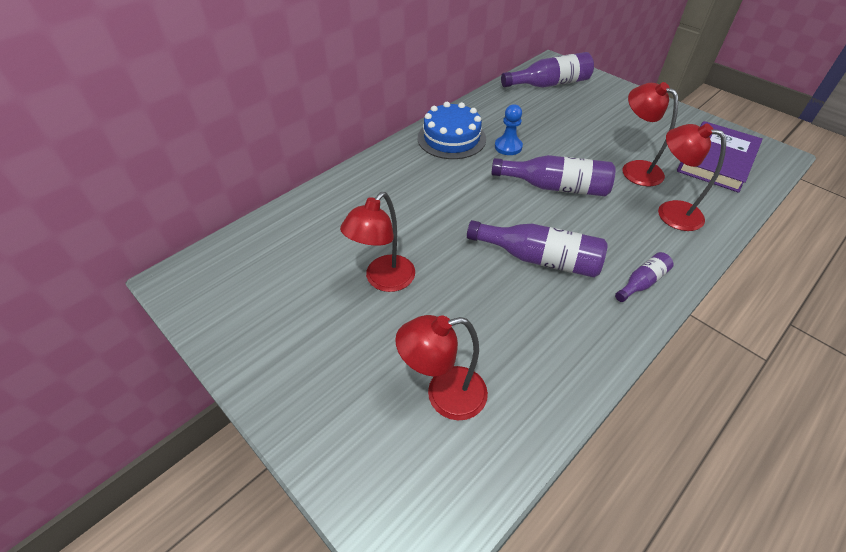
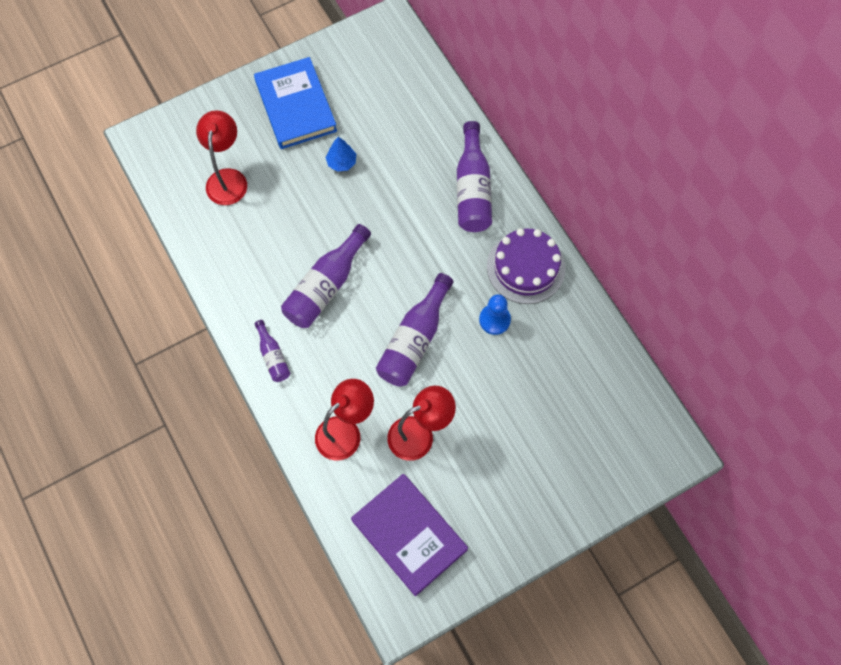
camera: 105 degrees right, 20 degrees up
(312, 346) = (296, 106): none -> blue book
(384, 280) = (341, 162): red lamp -> blue tree
(451, 138) = (526, 267): blue cake -> purple cake
(549, 84) = (619, 421): purple bottle -> purple bottle (472, 189)

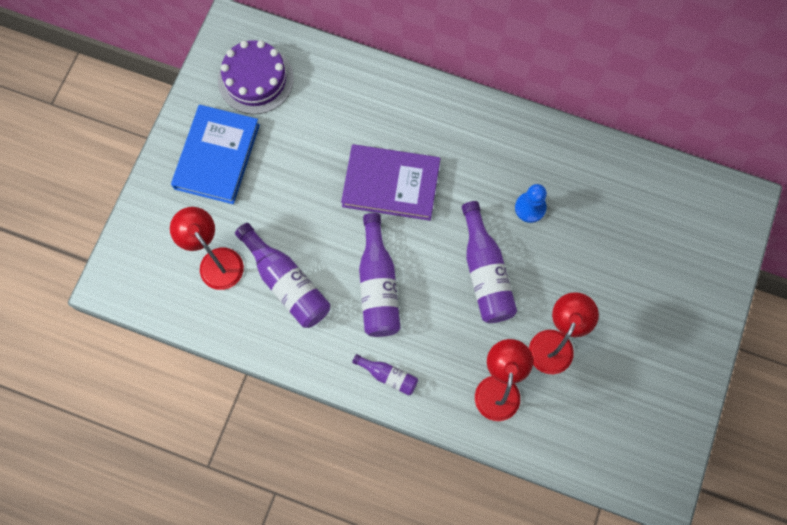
camera: 40 degrees left, 5 degrees up
(296, 106) = (217, 156): blue book -> blue book turned 75 degrees clockwise
(341, 162) = (298, 174): blue tree -> none
(409, 535) = (616, 426): purple book -> purple book (391, 184)
(472, 189) = (421, 117): purple bottle -> purple bottle (287, 283)
(526, 267) = (516, 148): purple cake -> purple cake (255, 79)

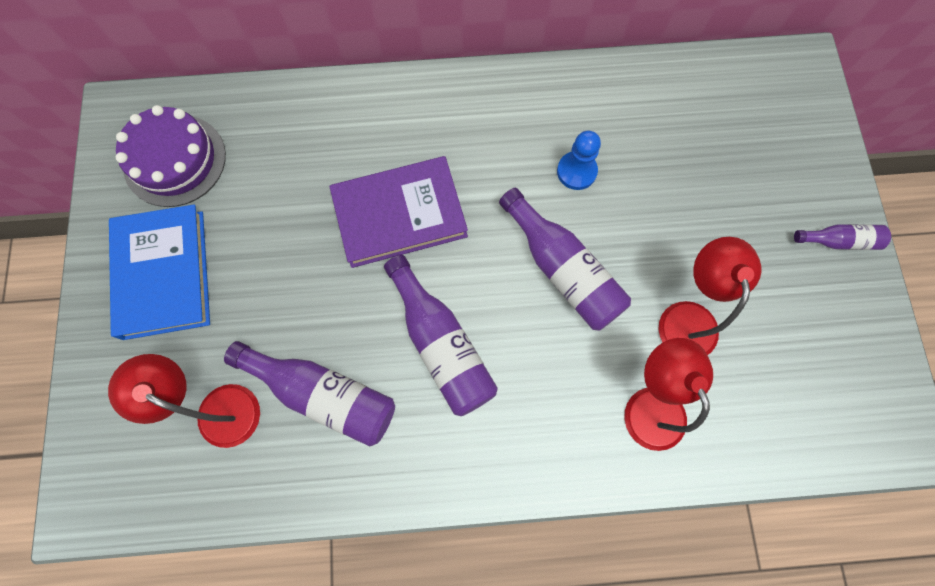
camera: 25 degrees left, 0 degrees up
(388, 376) = (508, 455): purple bottle -> purple bottle (838, 241)

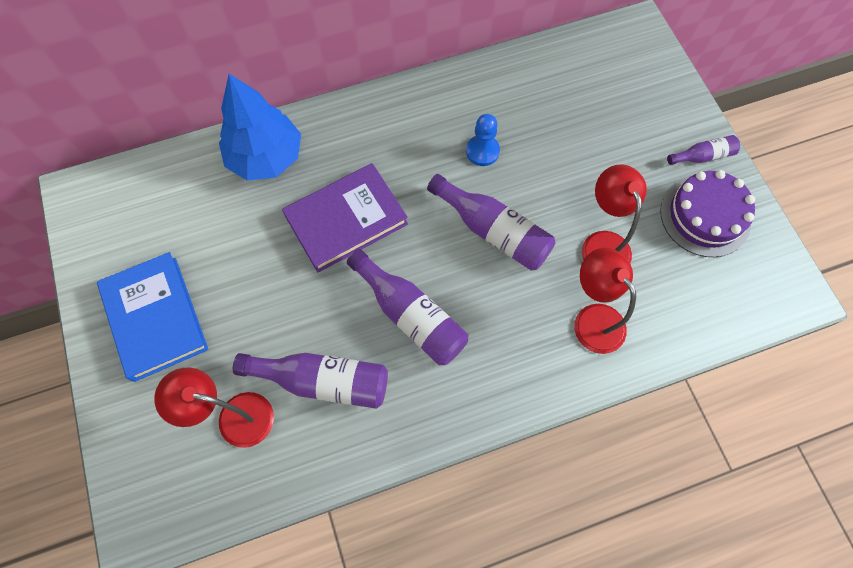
camera: 15 degrees left, 5 degrees down
(175, 160) = (138, 221): purple cake -> purple cake (705, 216)
(331, 120) = (266, 157): none -> blue tree

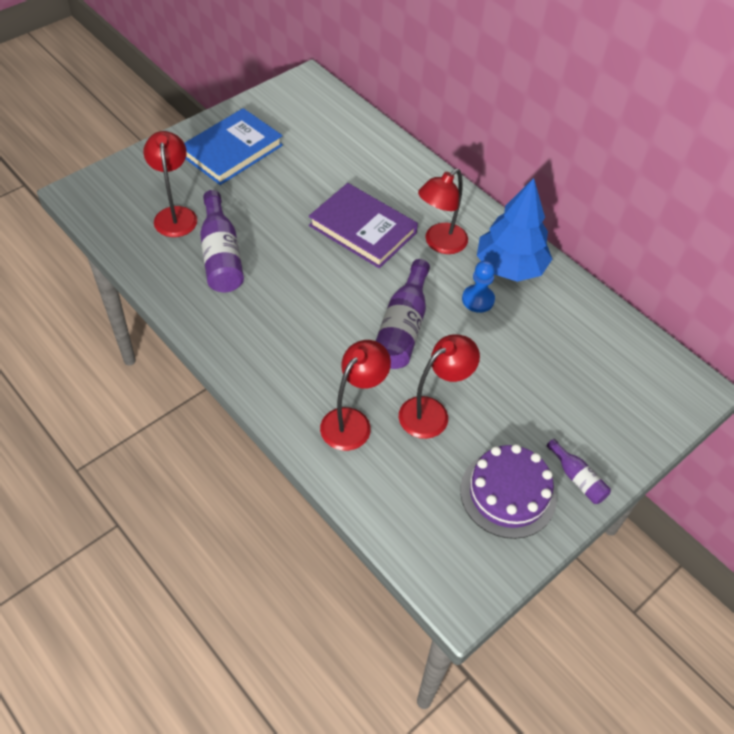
camera: 65 degrees right, 15 degrees down
(266, 157) = (392, 166): blue tree -> blue tree (510, 267)
(397, 155) = (439, 243): none -> red lamp
(411, 315) = (298, 293): purple bottle -> none

